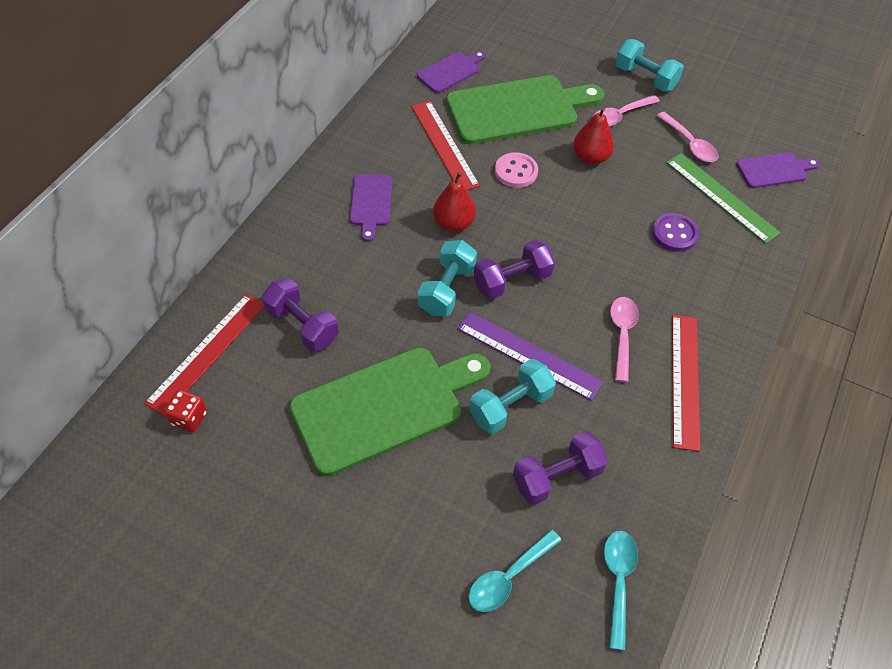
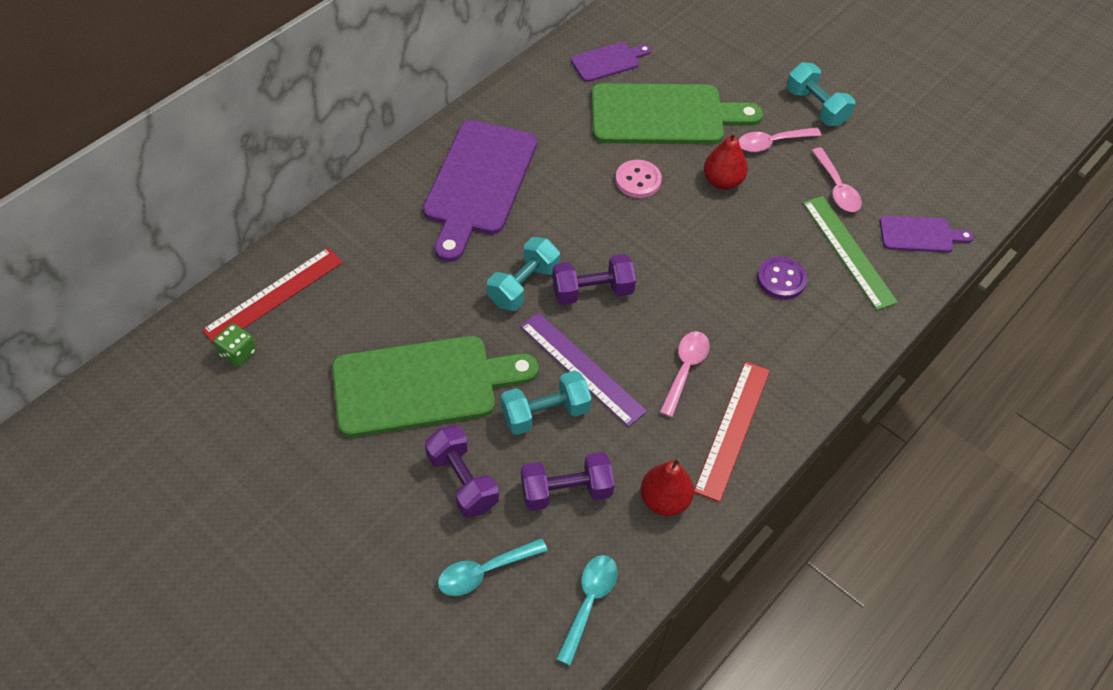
camera: 15 degrees right, 0 degrees up
(189, 418) = (238, 353): red dice -> green dice
(302, 326) = (371, 290): purple dumbbell -> purple dumbbell (462, 481)
(371, 203) = (478, 183): purple cutting board -> purple cutting board, size x2.01
(444, 145) = (573, 138): red ruler -> none
(454, 224) = (554, 221): red pear -> red pear (664, 500)

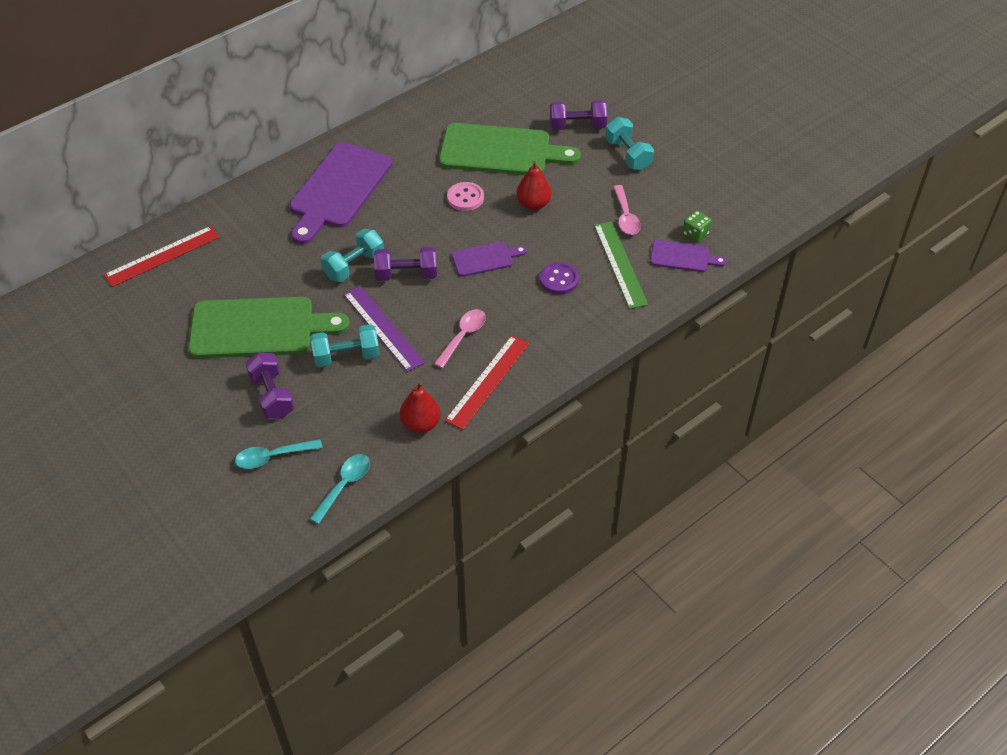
camera: 10 degrees right, 5 degrees down
(238, 353) = (127, 293): green dice -> green dice (695, 234)
(566, 491) = (348, 410): purple dumbbell -> purple dumbbell (577, 126)
(608, 61) = (467, 107): purple cutting board -> purple cutting board (485, 259)
(772, 143) = (583, 179): pink spoon -> none

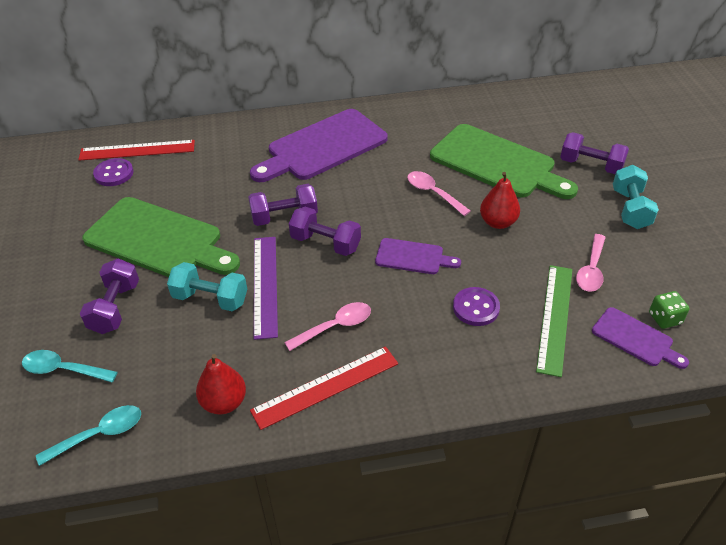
camera: 30 degrees right, 5 degrees down
(160, 286) = (114, 174): none -> purple button
(354, 266) = (284, 217): turquoise dumbbell -> purple dumbbell
(465, 198) = (433, 193): pink button -> pink spoon

